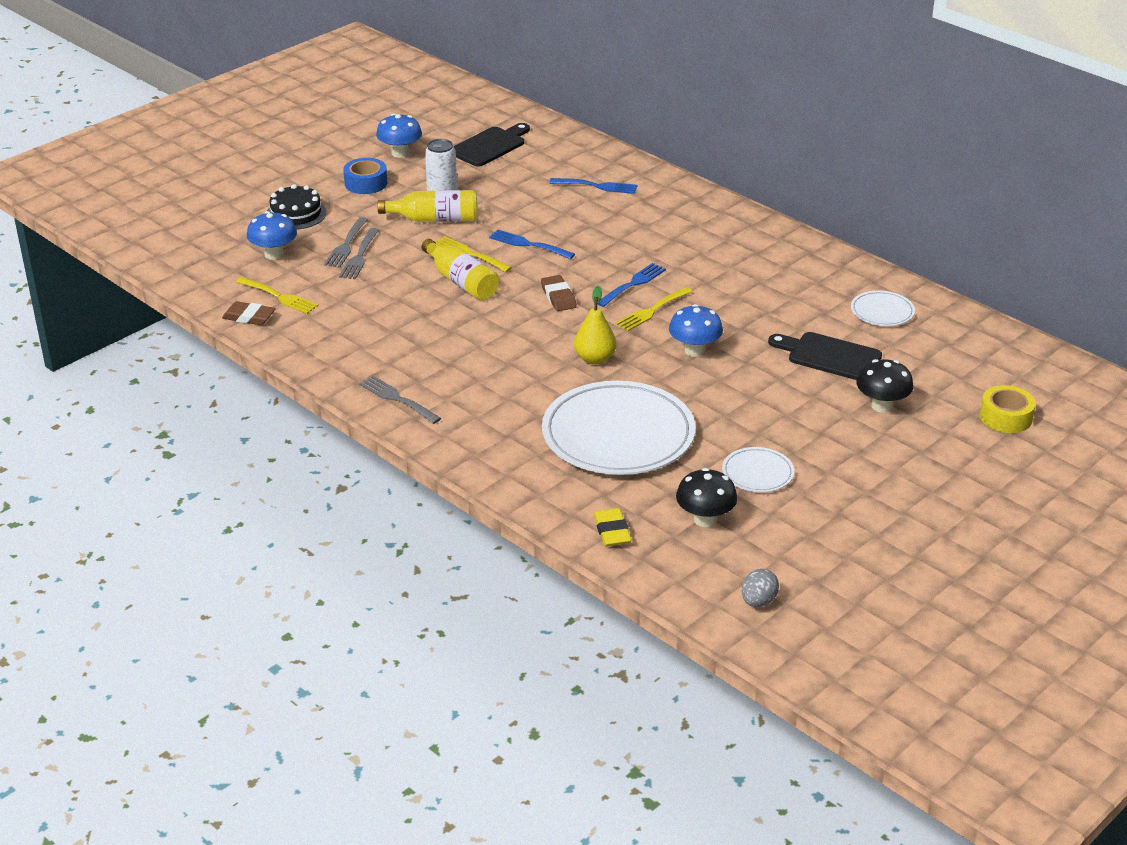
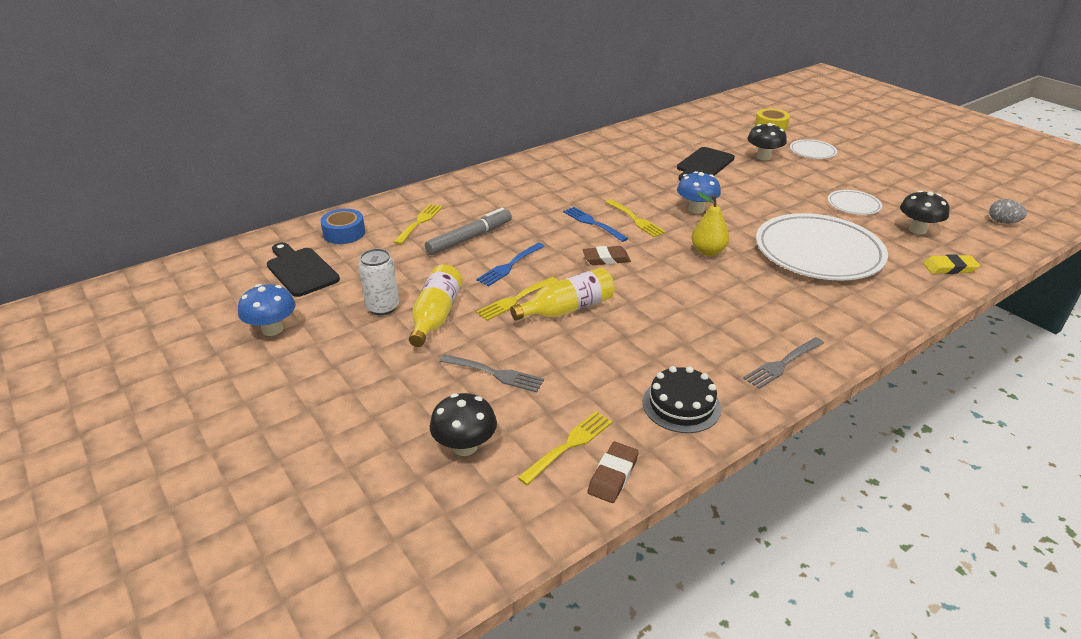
camera: 80 degrees left, 0 degrees up
(274, 254) = (465, 446): blue mushroom -> black mushroom
(296, 214) = (370, 422): black cake -> black cake (681, 405)
(346, 245) = (465, 382): grey fork -> none
(366, 183) = (327, 359): blue tape -> blue tape (344, 233)
(575, 217) = (470, 238): none -> grey marker
(597, 186) = (419, 222): blue fork -> yellow fork
(882, 312) = (648, 142): white plate -> white plate (812, 152)

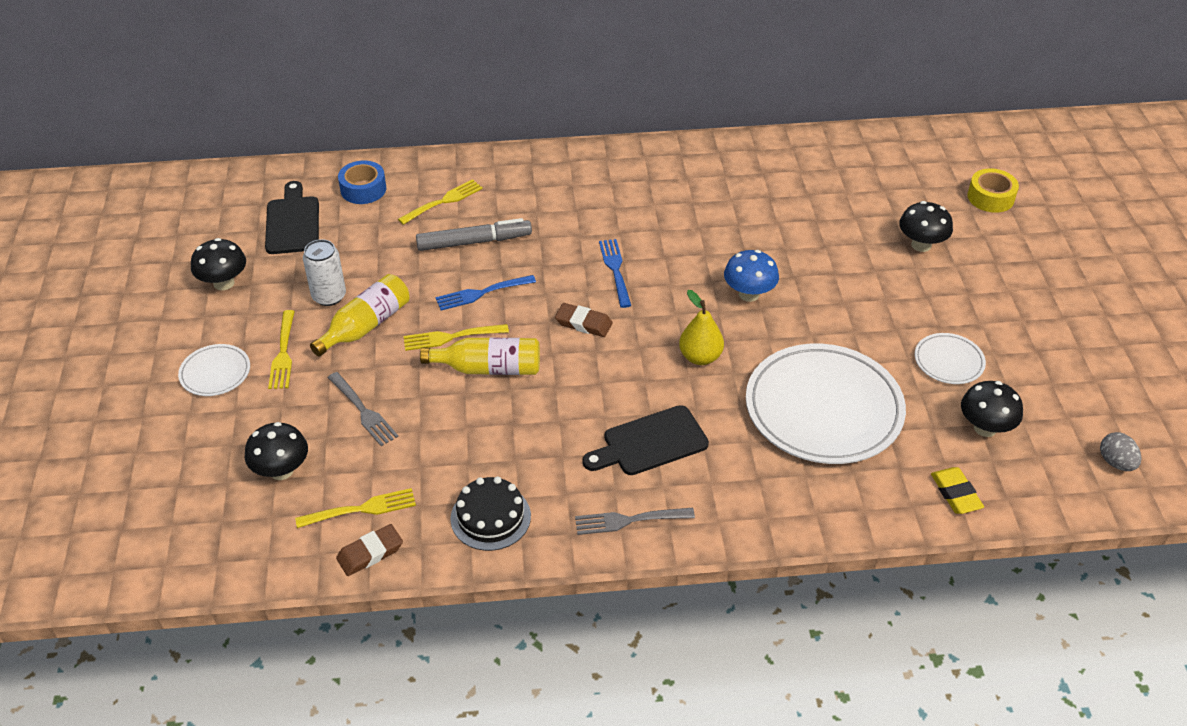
camera: 30 degrees right, 10 degrees up
(272, 329) = (224, 283): blue mushroom -> black mushroom
(635, 219) = (666, 283): yellow fork -> yellow fork (283, 353)
(704, 165) = (831, 230): black cutting board -> black cutting board (650, 443)
(812, 152) = (997, 259): white plate -> white plate (215, 373)
(949, 268) = (955, 493): yellow eraser -> yellow eraser turned 45 degrees clockwise

